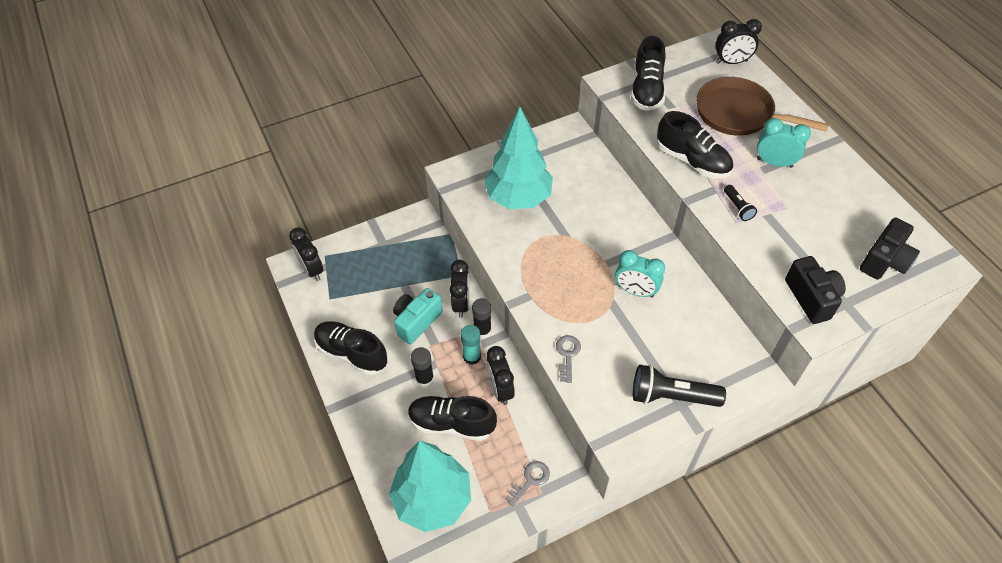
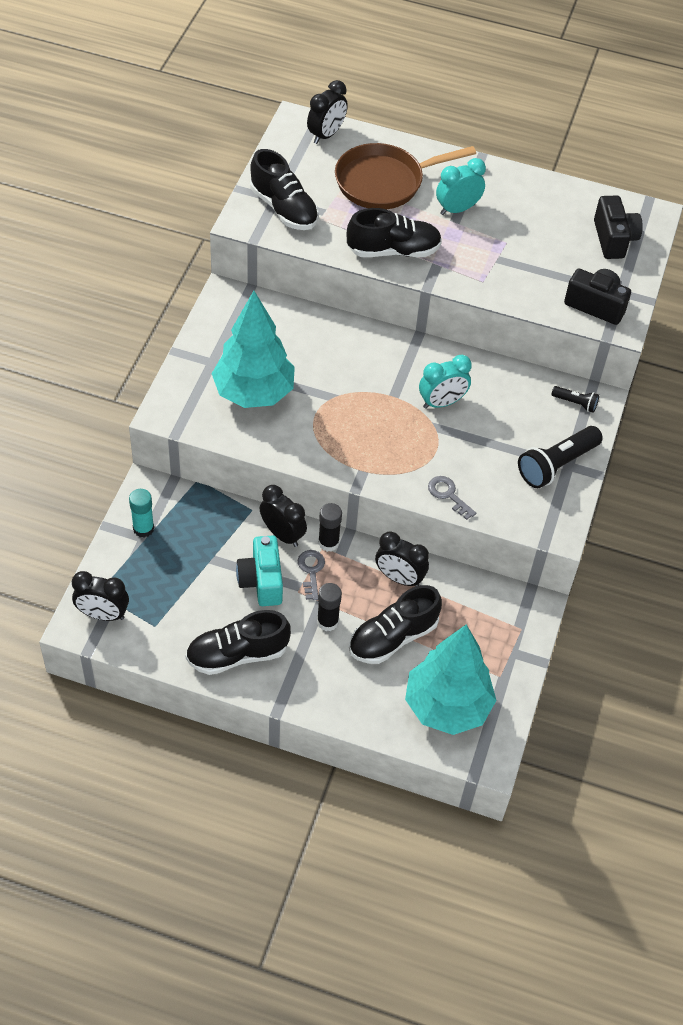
camera: 50 degrees left, 0 degrees up
(472, 357) = (345, 571): turquoise glue stick -> turquoise glue stick (143, 528)
(530, 480) = (502, 627): grey key -> grey key (311, 571)
(737, 207) = (471, 268): black flashlight -> black flashlight (575, 403)

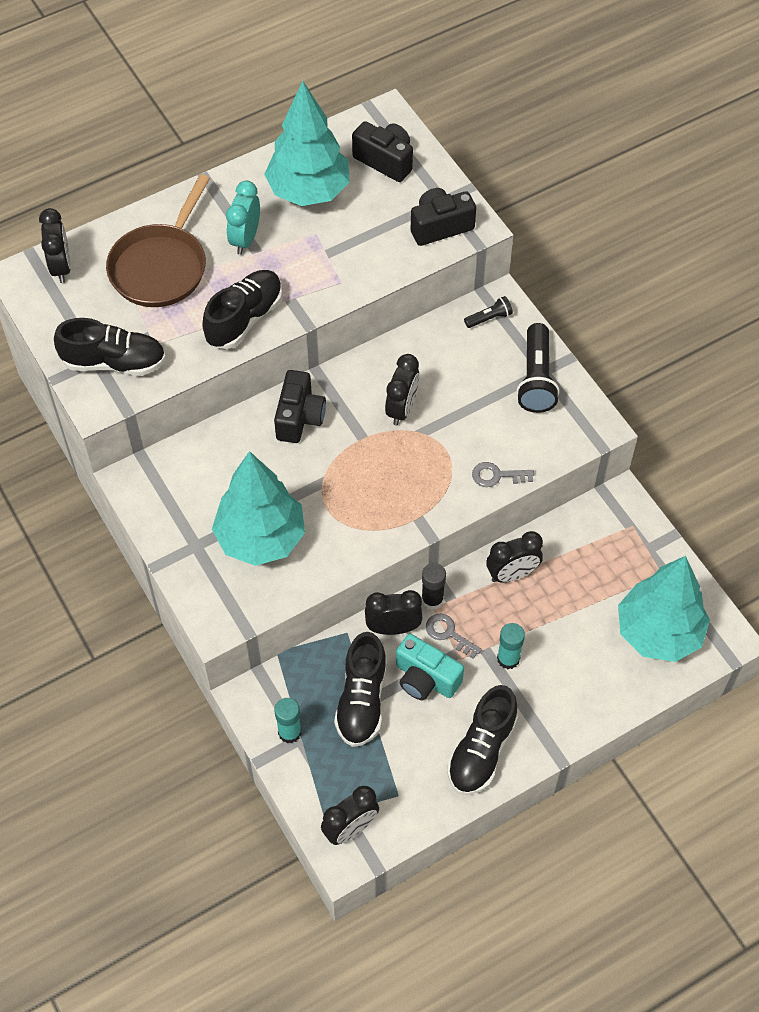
camera: 45 degrees left, 5 degrees up
(327, 622) = (508, 659): black glue stick -> turquoise glue stick
(371, 350) = (299, 417): none -> black camera
(393, 637) = (564, 622): black shoe -> black shoe (362, 700)
(442, 402) = (402, 408): turquoise clock -> black clock
(536, 216) = (308, 191): none -> turquoise tree

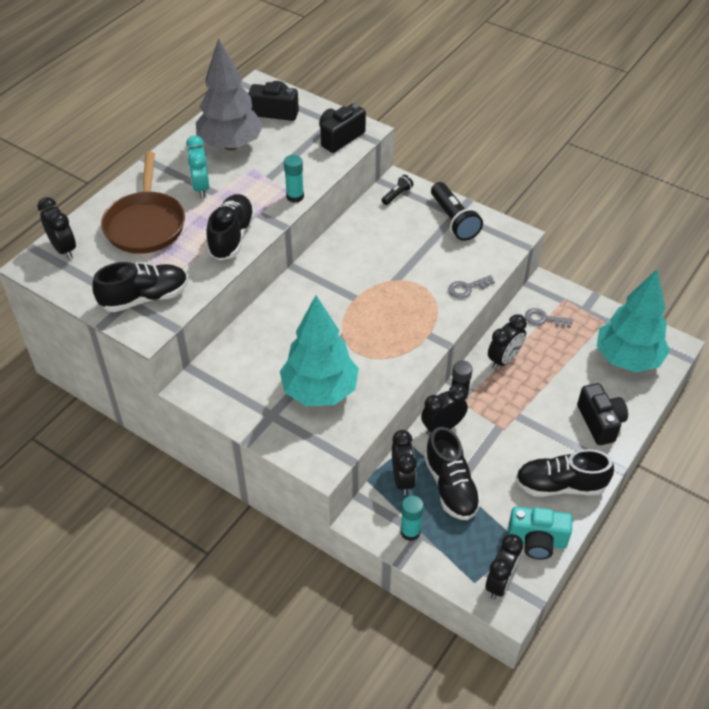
camera: 25 degrees left, 10 degrees down
(299, 417) = (300, 301): black camera -> black camera (600, 422)
(308, 191) = (230, 145): turquoise tree -> grey tree
(402, 408) = (372, 270): black clock -> black clock (402, 479)
(425, 678) = (488, 452): turquoise camera -> turquoise camera (537, 541)
(449, 634) = (485, 416): grey key -> grey key (544, 319)
(481, 750) = (560, 485): black shoe -> black shoe turned 90 degrees clockwise
(508, 659) = (538, 415): turquoise glue stick -> turquoise glue stick (295, 196)

